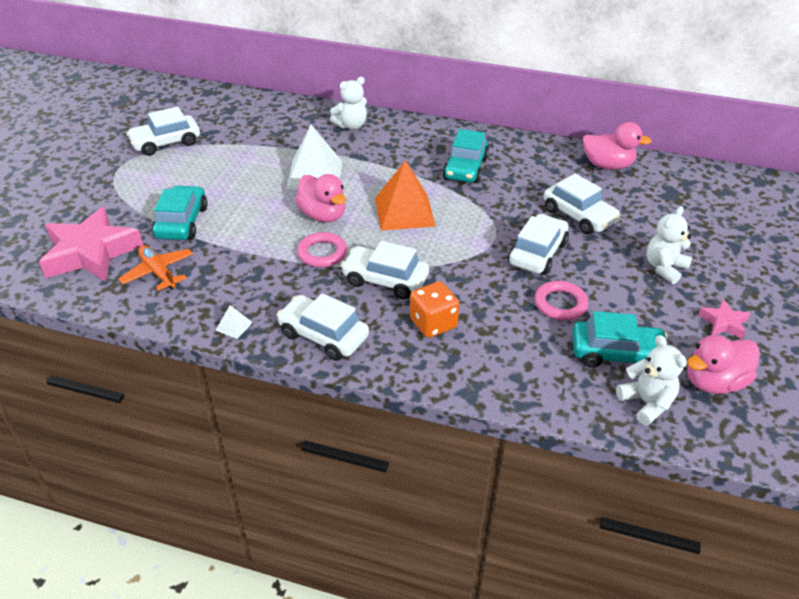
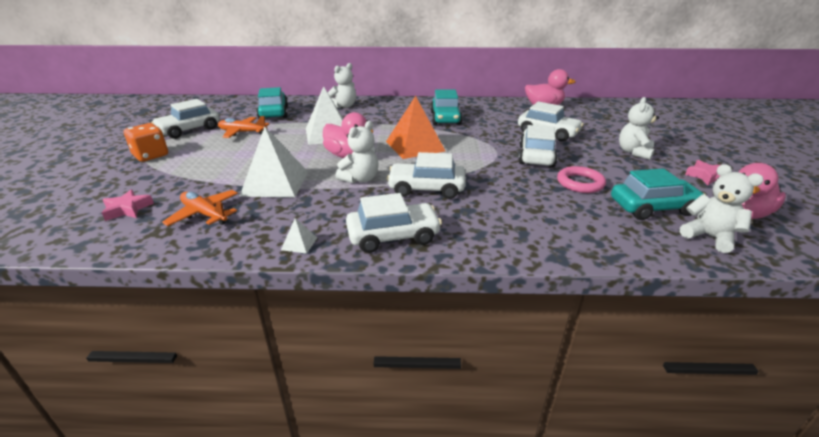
camera: 15 degrees left, 10 degrees down
(91, 252) = (127, 209): pink star -> pink star, size x0.46
(182, 222) = (219, 176): turquoise car -> turquoise car (274, 113)
(221, 156) = (242, 132): none -> orange plane
(234, 243) = (275, 183): none -> white pyramid
(322, 253) = (360, 179): pink ring -> white teddy bear
(323, 335) = (393, 236): white car -> white car turned 150 degrees clockwise
(433, 323) = (488, 211): orange dice -> orange dice (151, 155)

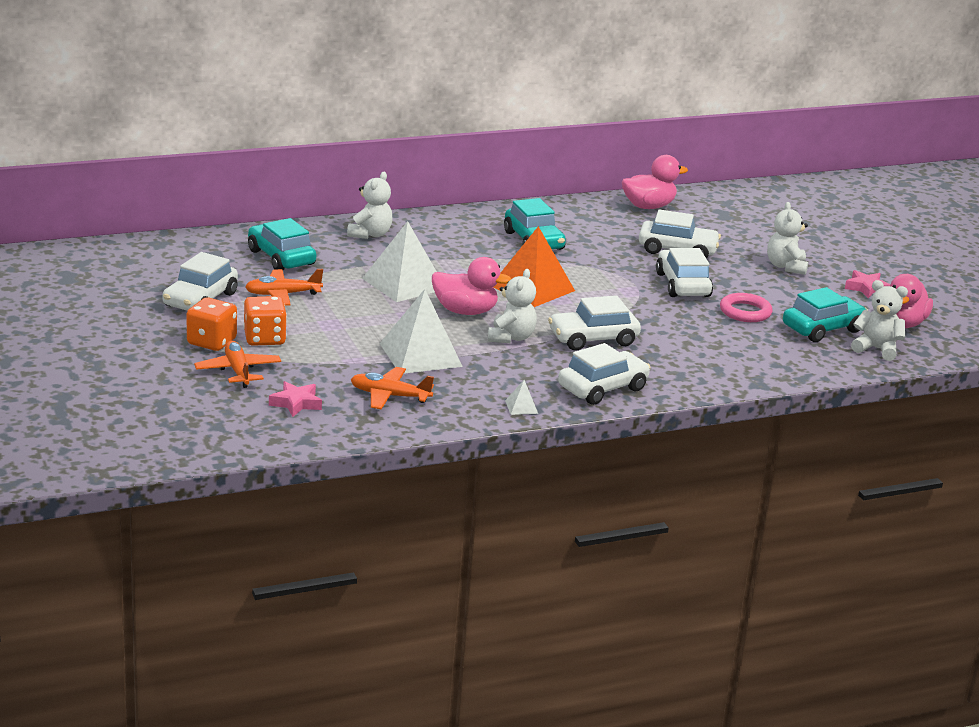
camera: 25 degrees left, 5 degrees down
(132, 178) = (238, 371): none -> orange plane
(187, 157) = (264, 338): none -> orange dice

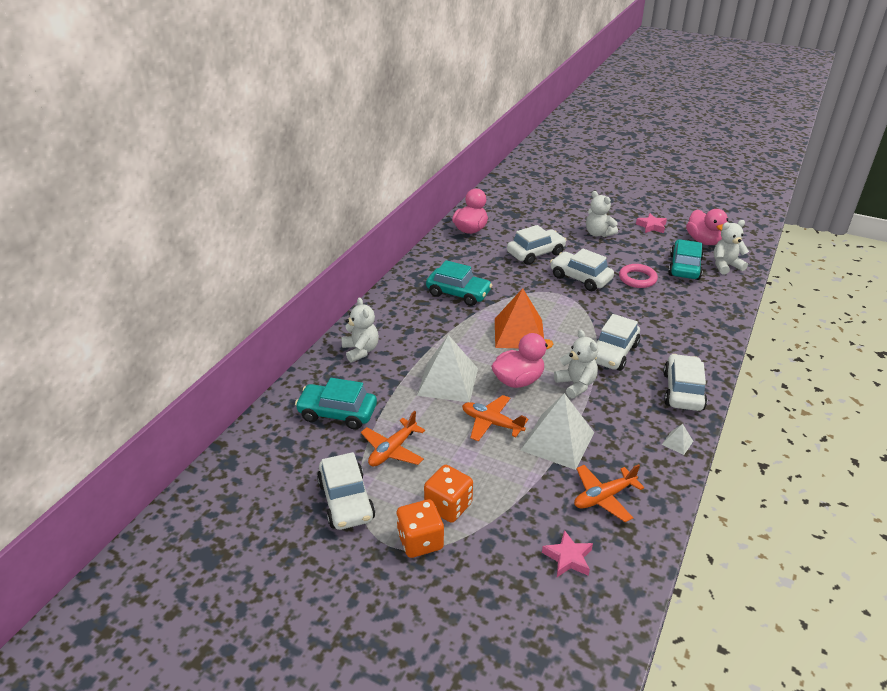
camera: 40 degrees left, 10 degrees up
(238, 371) = (484, 558): orange plane -> orange plane (491, 423)

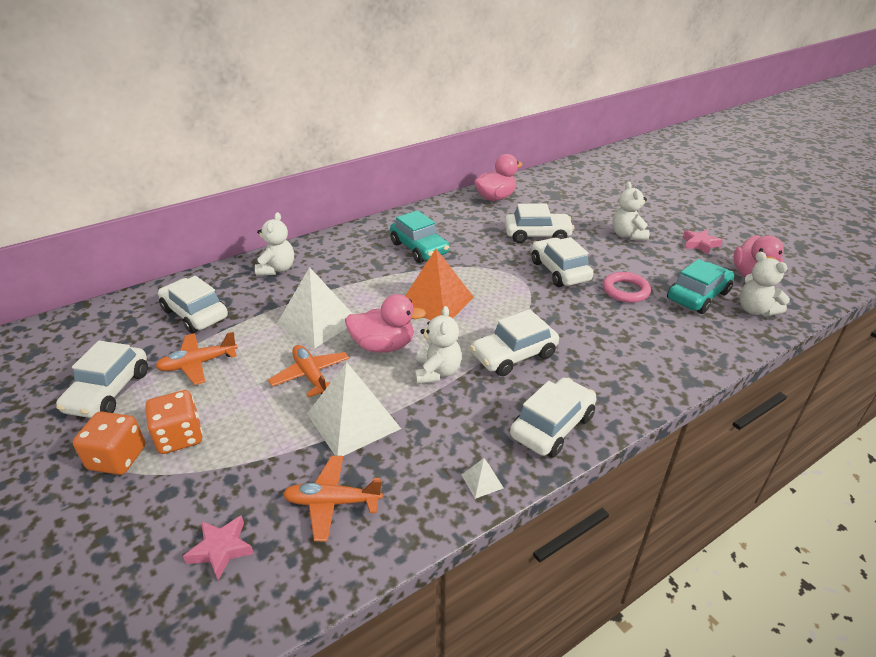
camera: 30 degrees right, 0 degrees up
(337, 413) = (195, 314): turquoise car -> white car
(725, 266) = (755, 310): white teddy bear -> white teddy bear turned 135 degrees counterclockwise

